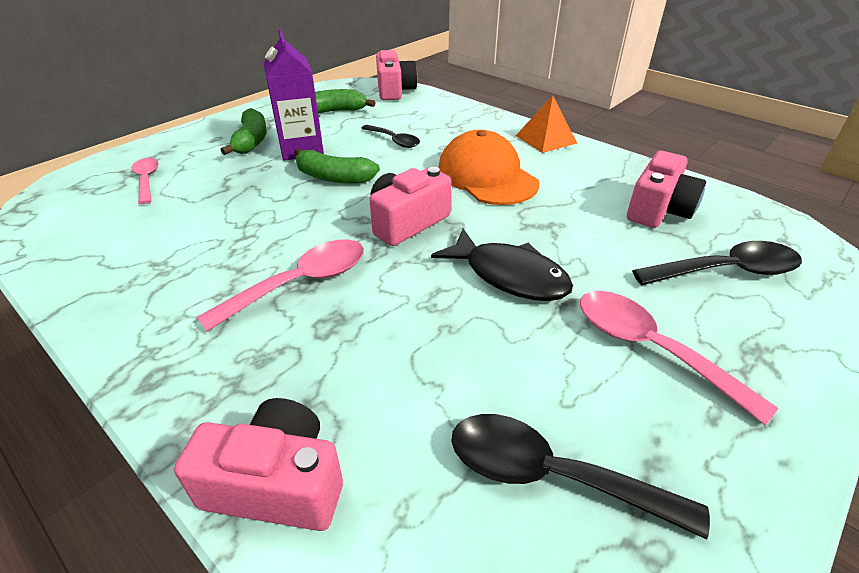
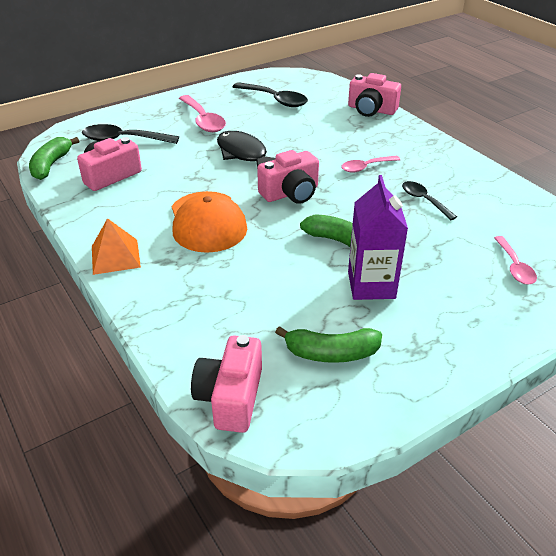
camera: 165 degrees left, 0 degrees up
(251, 141) = (429, 309): green banana -> green banana (51, 165)
(300, 283) = (366, 167): pink spoon -> pink spoon, size x0.63
(394, 141) = (270, 281): black spoon -> black spoon (424, 200)

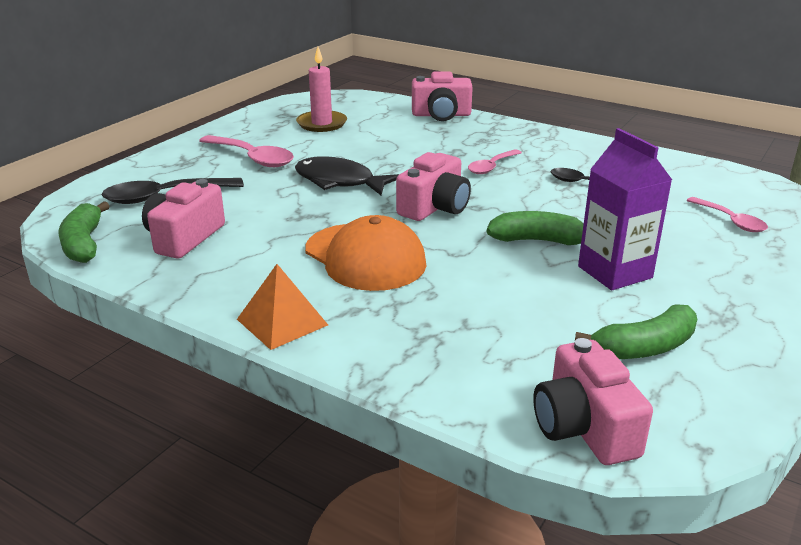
camera: 25 degrees left, 10 degrees down
(275, 100) = (322, 124): black spoon -> pink candle

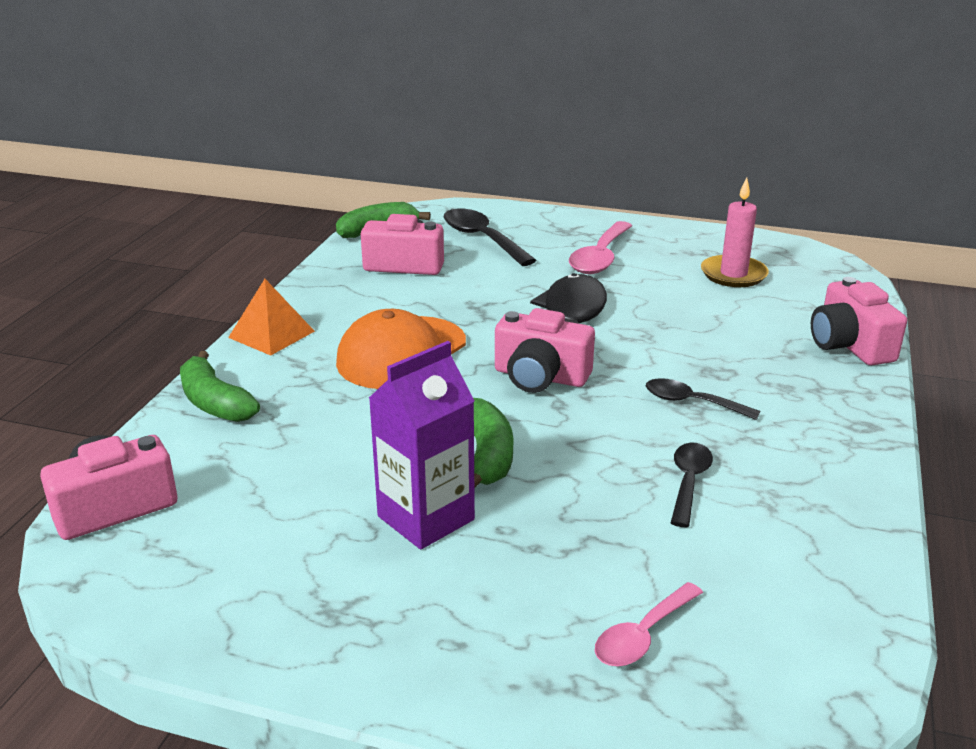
camera: 75 degrees right, 0 degrees up
(491, 167) = (691, 402): pink spoon -> black spoon
(644, 347) = (255, 544): green banana -> green banana (215, 403)

